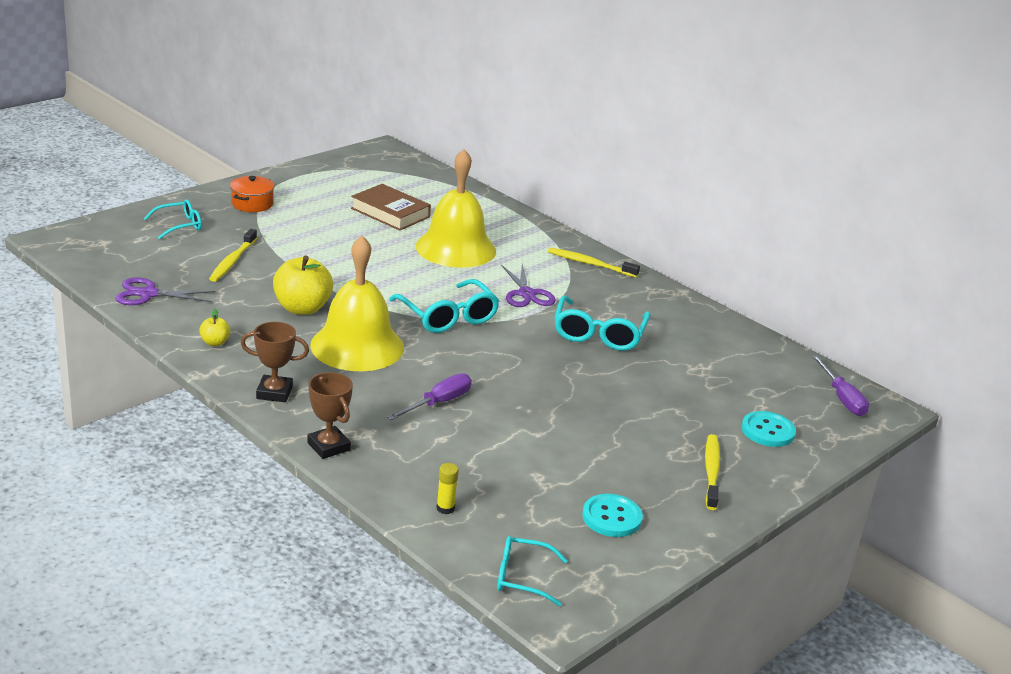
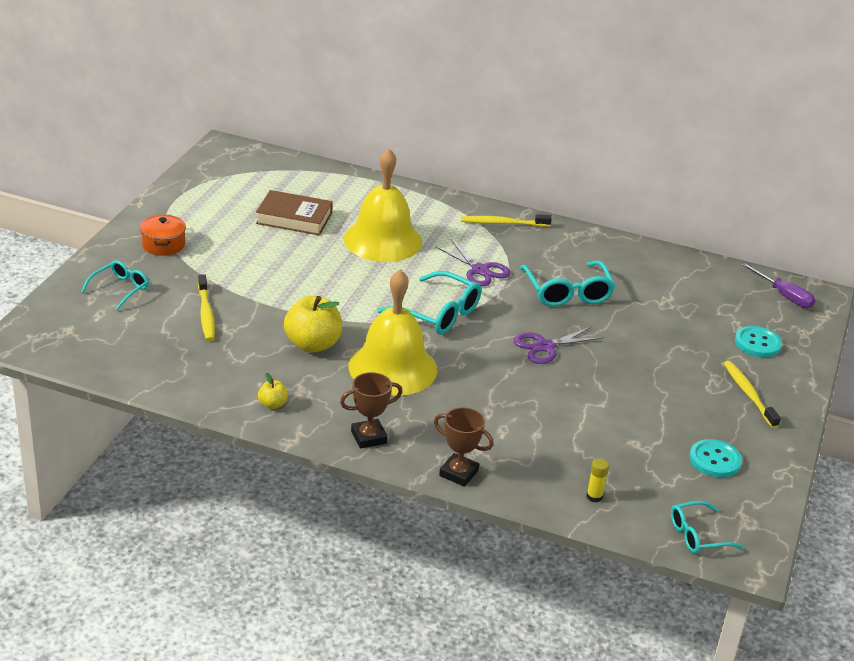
camera: 25 degrees left, 5 degrees up
(148, 294) = (165, 373): purple scissors -> purple scissors (545, 347)
(438, 403) = (505, 401): purple screwdriver -> none

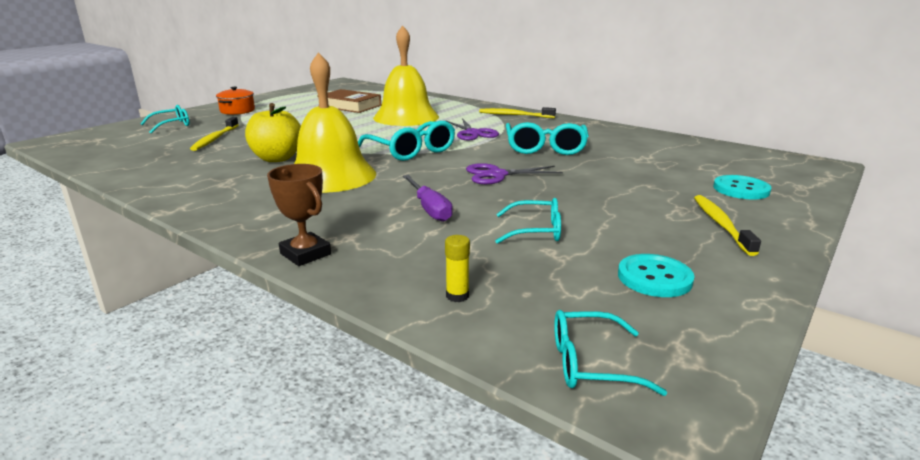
camera: 20 degrees right, 10 degrees down
(272, 404) = (186, 187): yellow apple -> none
(369, 437) = (245, 216): brown trophy -> none
(615, 421) = (536, 231): none -> turquoise glasses
(783, 295) = (777, 163): purple screwdriver -> purple screwdriver (429, 209)

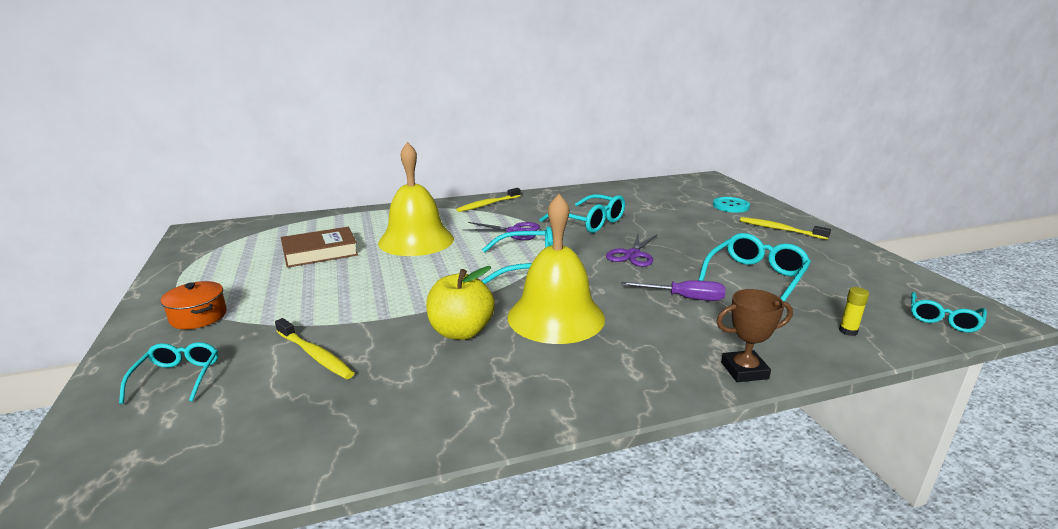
camera: 55 degrees left, 0 degrees up
(536, 231) = (755, 277): turquoise glasses -> turquoise glasses, size x1.60
(654, 278) = (845, 270): turquoise button -> none

